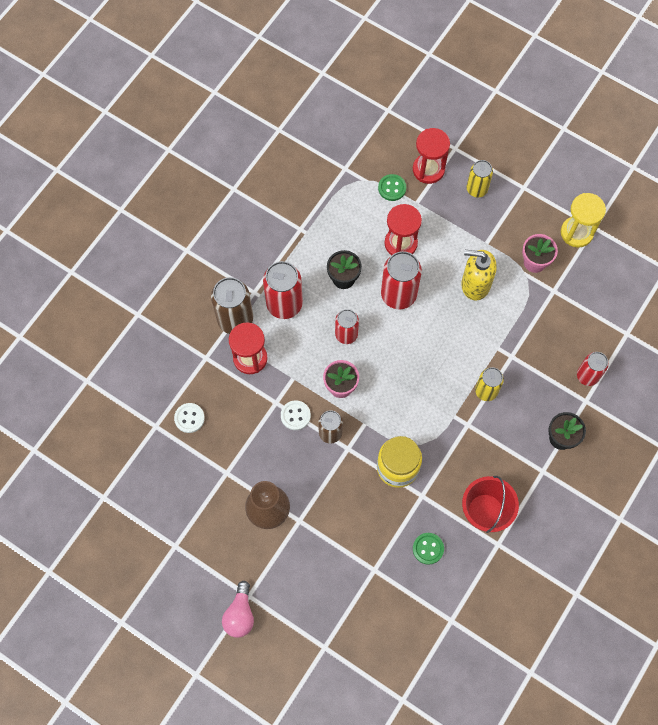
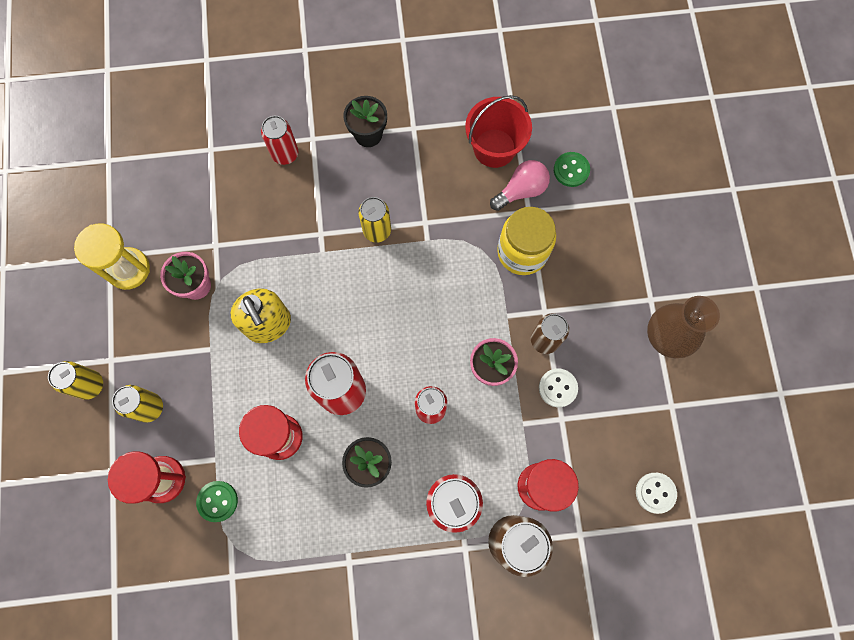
camera: 130 degrees left, 5 degrees up
(240, 614) = (778, 281): pink light bulb -> pink light bulb (521, 190)
(517, 168) = (90, 385): none -> yellow can

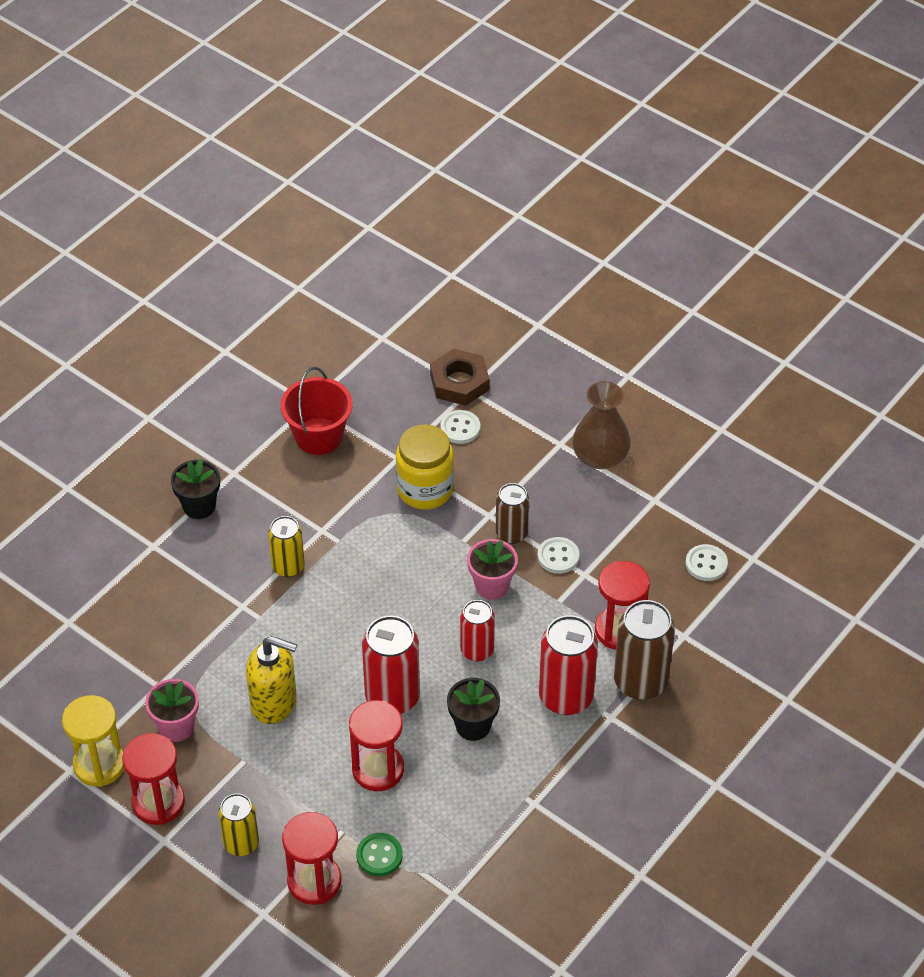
camera: 45 degrees left, 25 degrees down
(90, 385) = (167, 872): yellow can -> none
(133, 330) = (158, 802): none -> red hourglass
(285, 154) = (141, 574): red can -> none
(521, 190) = (375, 449): pink light bulb -> none
(571, 170) = (399, 405): green button -> none
(594, 225) = (460, 428): none -> white button
(630, 188) = (459, 382): none -> brown nut

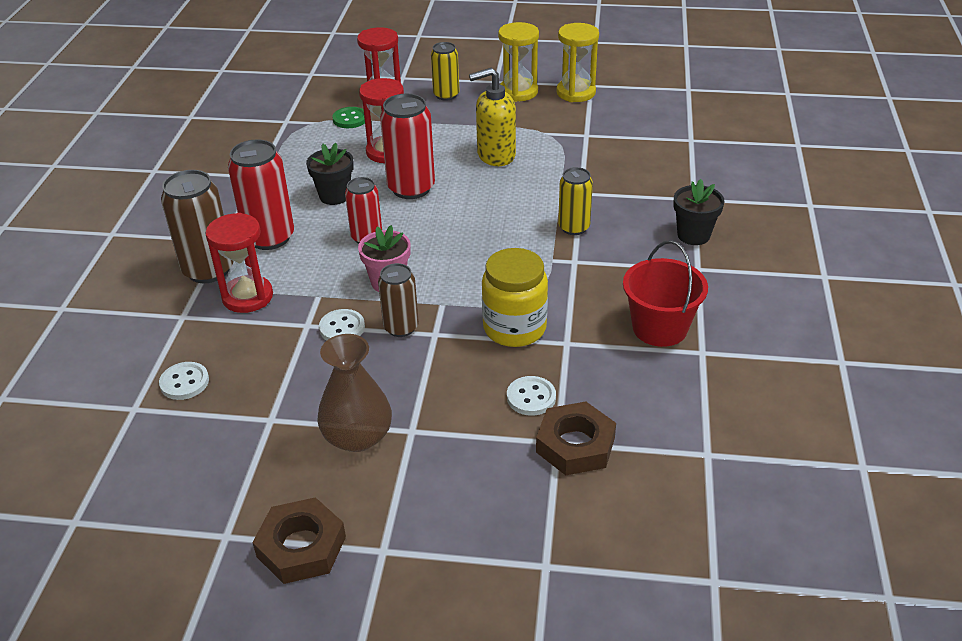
camera: 150 degrees right, 10 degrees down
(158, 802) = (518, 92): red hourglass -> yellow hourglass
(176, 727) = (549, 122): pink flower pot -> none
(676, 400) = (301, 547): none -> brown nut

